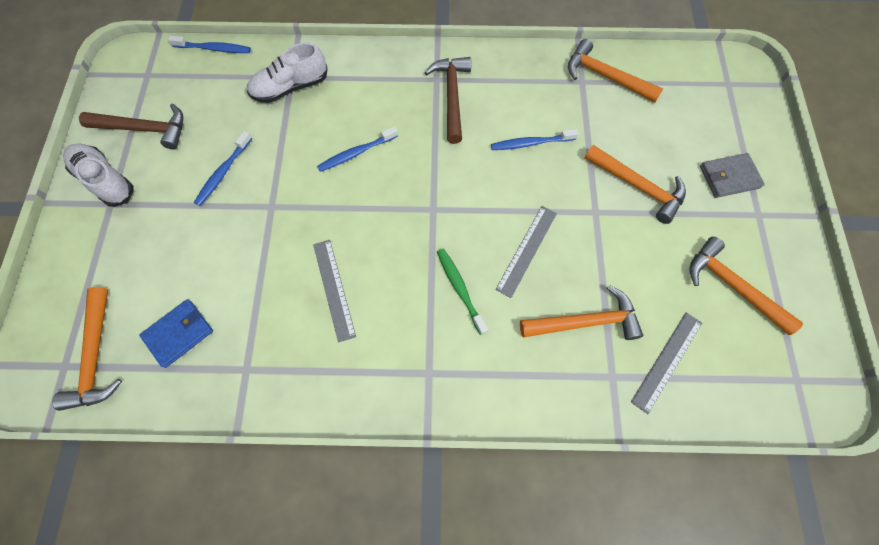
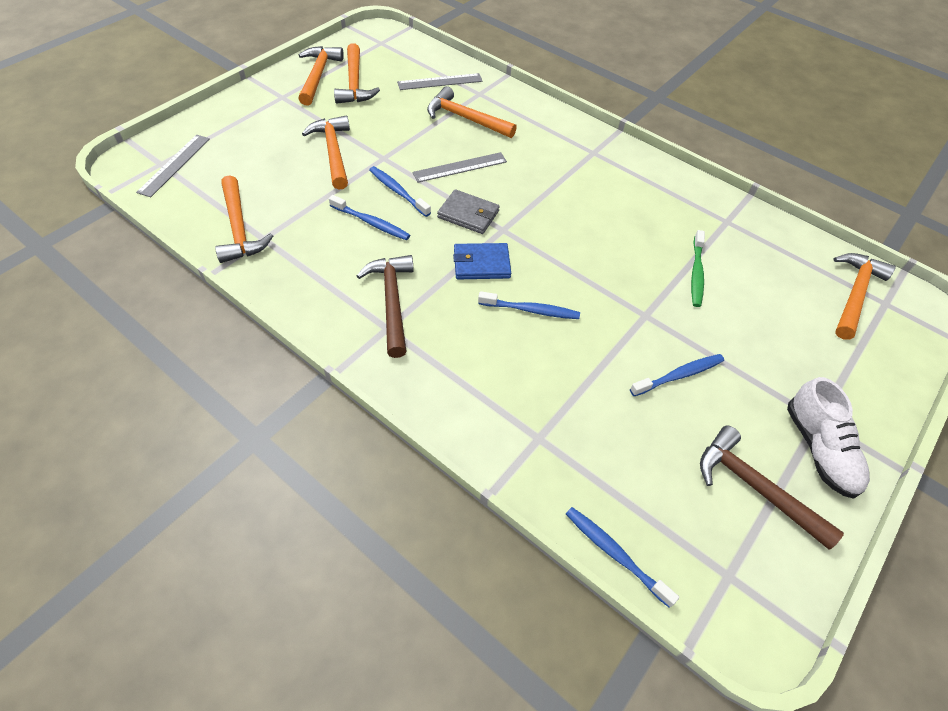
camera: 145 degrees left, 15 degrees down
(179, 333) = (775, 270): blue wallet -> blue wallet (481, 264)
(290, 87) = (549, 424): white shoe -> none
(334, 289) = (628, 227): grey ruler -> grey ruler (174, 165)
(451, 96) = (392, 301): brown hammer -> brown hammer turned 135 degrees clockwise
(460, 289) = (531, 176): green toothbrush -> green toothbrush (696, 273)
(545, 185) = (398, 191): none -> blue toothbrush
(729, 177) = (265, 121): grey wallet -> grey wallet (468, 214)
(773, 268) = (318, 75): none -> orange hammer

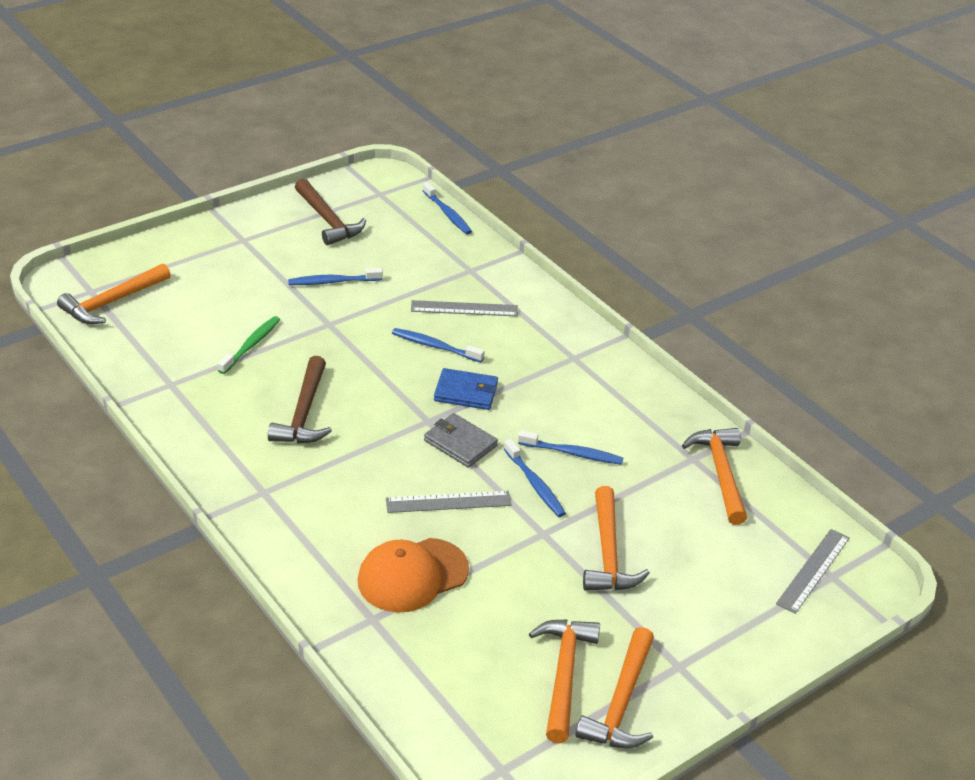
camera: 165 degrees left, 15 degrees down
(371, 223) = (573, 453): blue toothbrush -> blue toothbrush turned 150 degrees clockwise
(392, 301) = (565, 376): brown hammer -> brown hammer (304, 413)
(440, 82) = (426, 654): grey ruler -> grey ruler (464, 309)
(465, 118) = (412, 575): orange hammer -> orange cap
(819, 449) = (261, 227): white shoe -> none

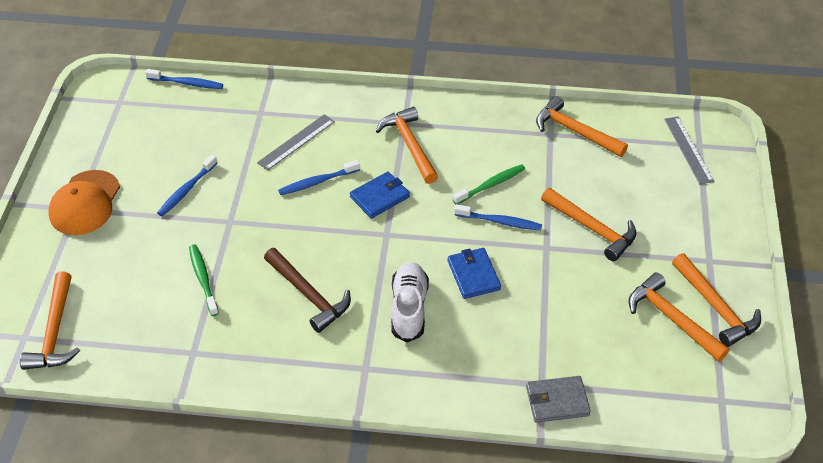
camera: 45 degrees left, 10 degrees up
(328, 220) = (114, 148): brown hammer -> none
(360, 482) = (409, 308): none -> white shoe
(412, 575) = (522, 337): orange cap -> orange cap (85, 203)
(448, 502) = (473, 275): grey ruler -> blue wallet
(460, 443) = (425, 232): grey wallet -> grey wallet (557, 401)
(551, 375) = (409, 145): none -> orange hammer
(573, 453) = (491, 185): blue toothbrush -> green toothbrush

